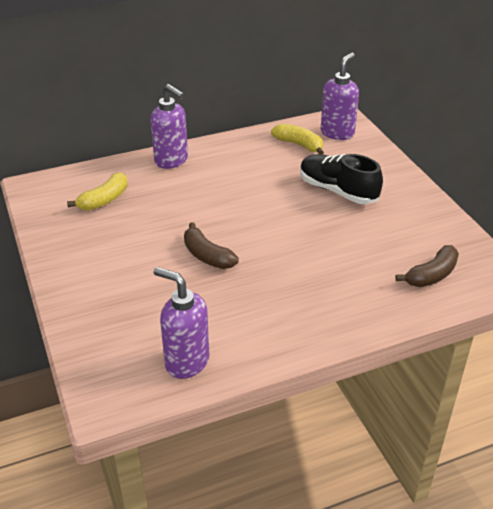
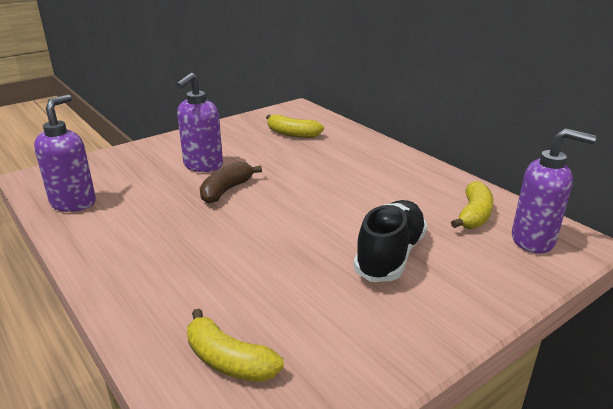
camera: 75 degrees right, 10 degrees down
(172, 161) = (375, 150): purple soap dispenser -> purple soap dispenser (202, 166)
(431, 275) = (229, 361): brown banana -> yellow banana

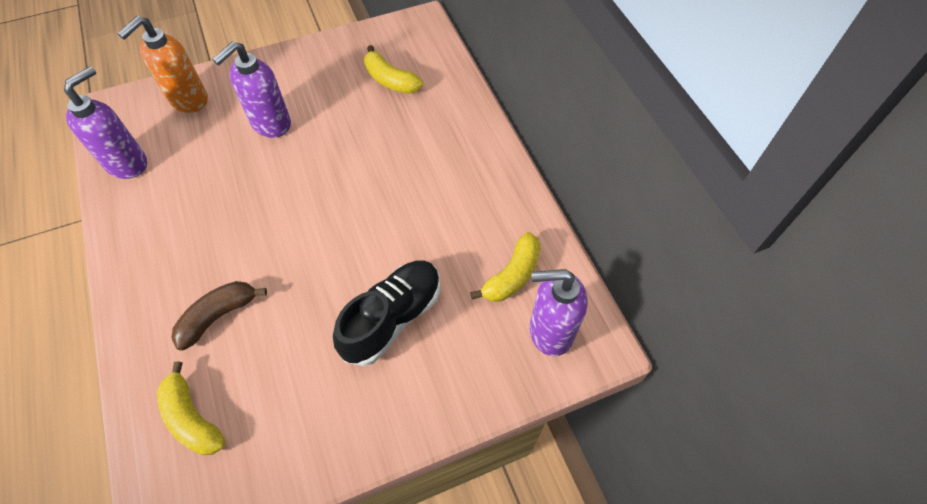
camera: 15 degrees right, 30 degrees up
(118, 163) = (188, 100): none -> orange soap dispenser
(226, 190) = (278, 174): brown banana -> brown banana (218, 316)
(533, 240) = (550, 331): purple soap dispenser -> purple soap dispenser turned 150 degrees clockwise

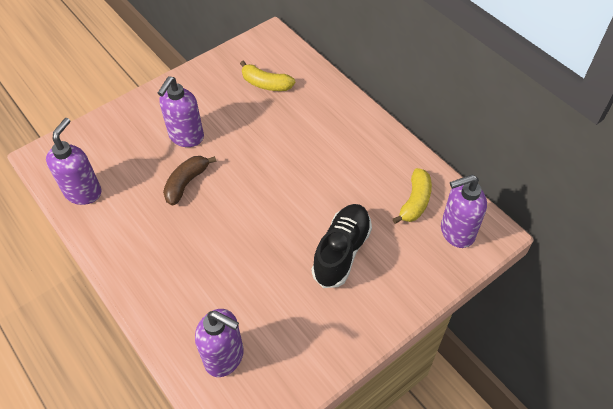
camera: 15 degrees left, 5 degrees down
(188, 100) = (110, 134): orange soap dispenser -> none
(192, 418) = (225, 357): yellow banana -> purple soap dispenser
(218, 316) = (211, 284): brown banana -> brown banana (186, 183)

